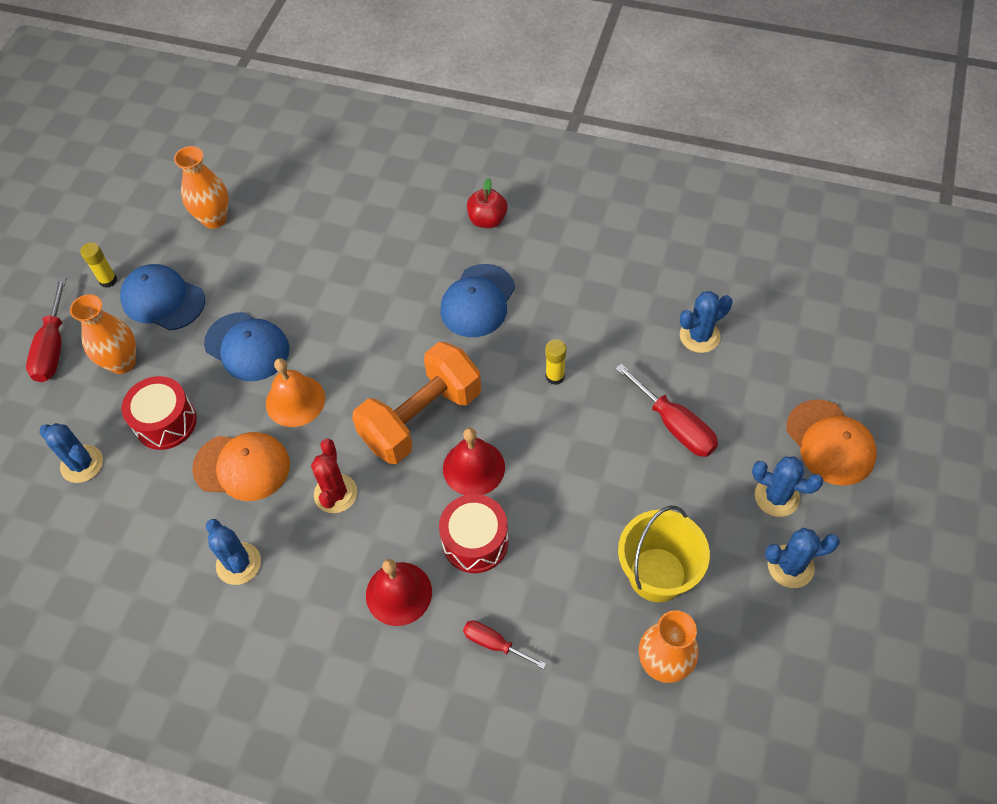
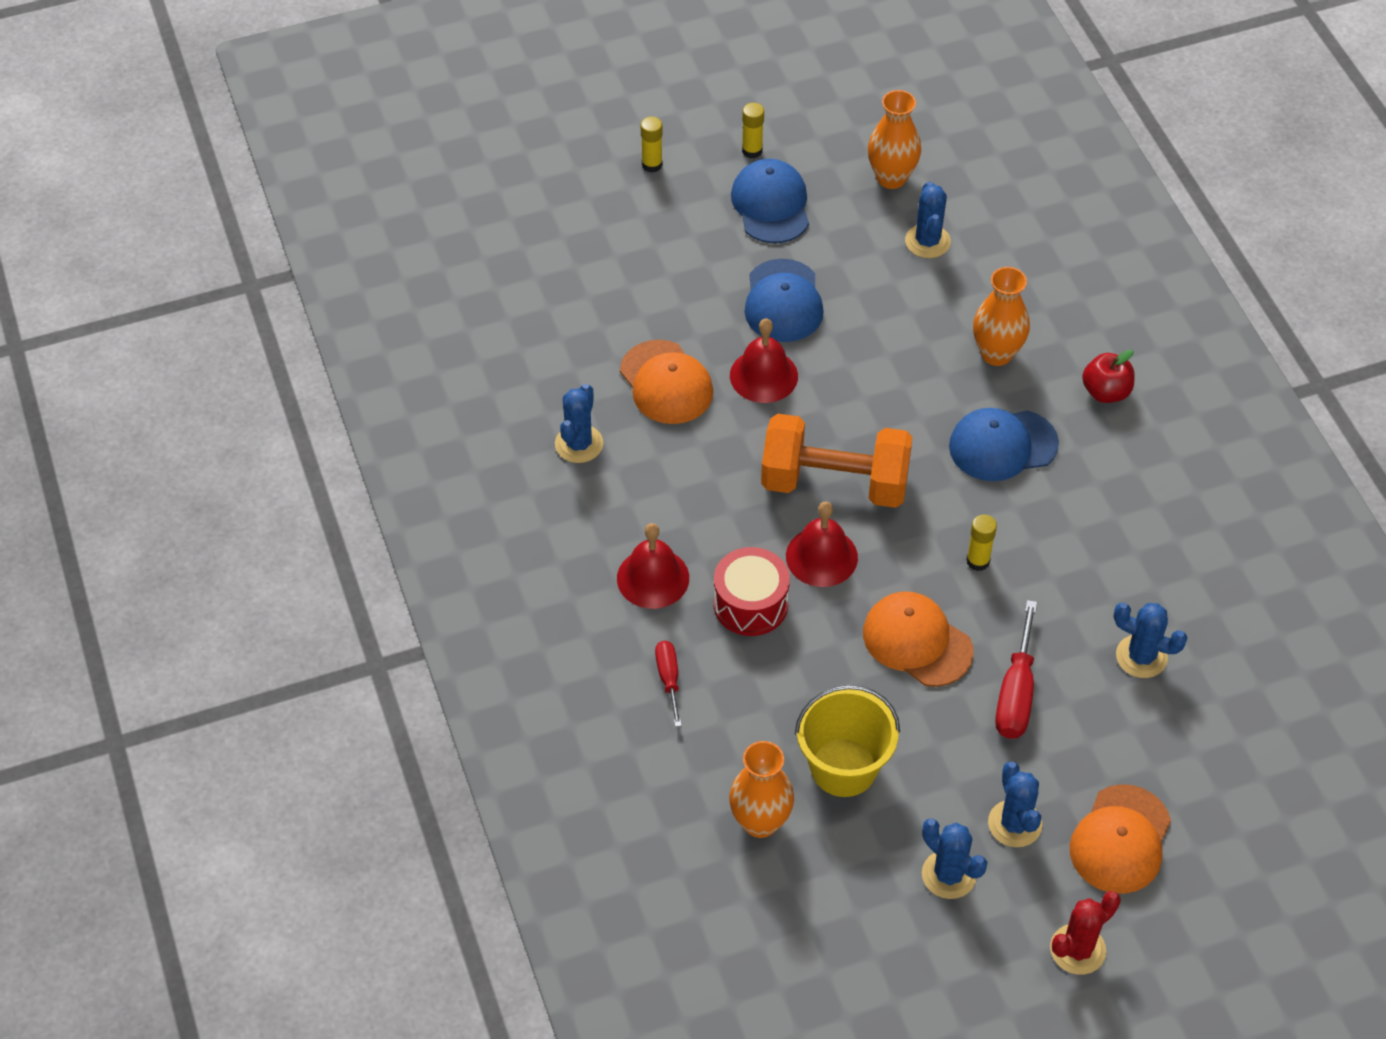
camera: 50 degrees right, 5 degrees down
(53, 347) = (652, 164): red screwdriver -> yellow glue stick
(82, 464) = (567, 269): blue cactus -> blue cactus (927, 241)
(122, 362) = (683, 224): orange vase -> orange vase (996, 353)
(165, 422) = (657, 297): red drum -> none
(295, 400) = (763, 375): orange bell -> red bell
(335, 493) = (702, 468): red cactus -> red cactus (1077, 949)
(589, 456) = (917, 641): none -> orange cap

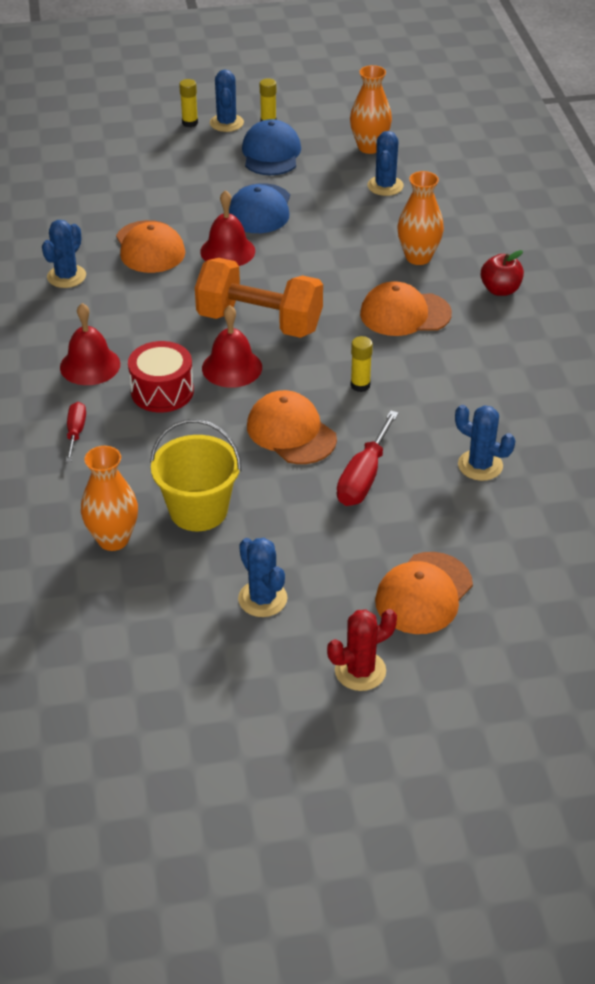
camera: 10 degrees right, 10 degrees down
(1002, 445) = (405, 314): blue cap -> orange cap
(1014, 824) = (333, 569): blue cactus -> blue cactus (226, 123)

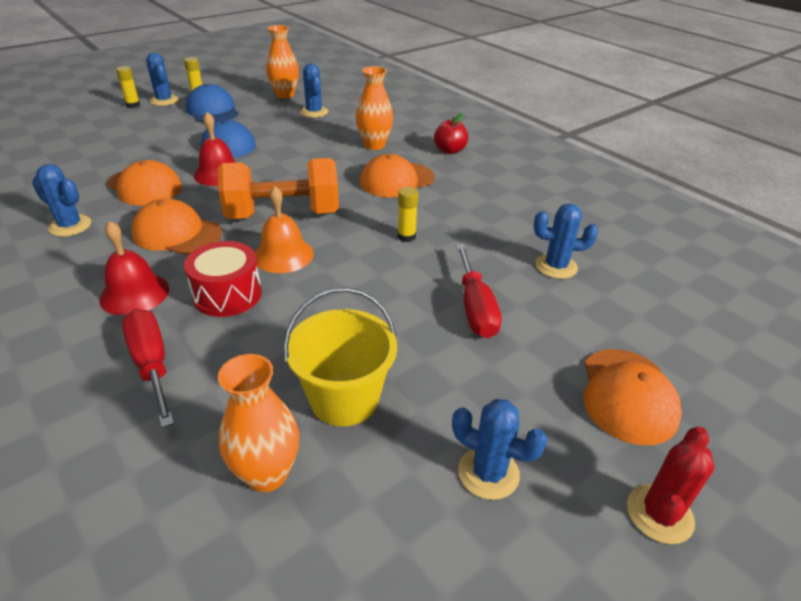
camera: 30 degrees left, 5 degrees down
(66, 276) = (70, 226): blue cactus -> blue cactus turned 60 degrees counterclockwise
(76, 432) = (152, 364): red screwdriver -> red screwdriver, size x1.63
(232, 367) = (283, 255): red bell -> orange bell
(291, 432) = (379, 291): orange cap -> orange cap (177, 233)

